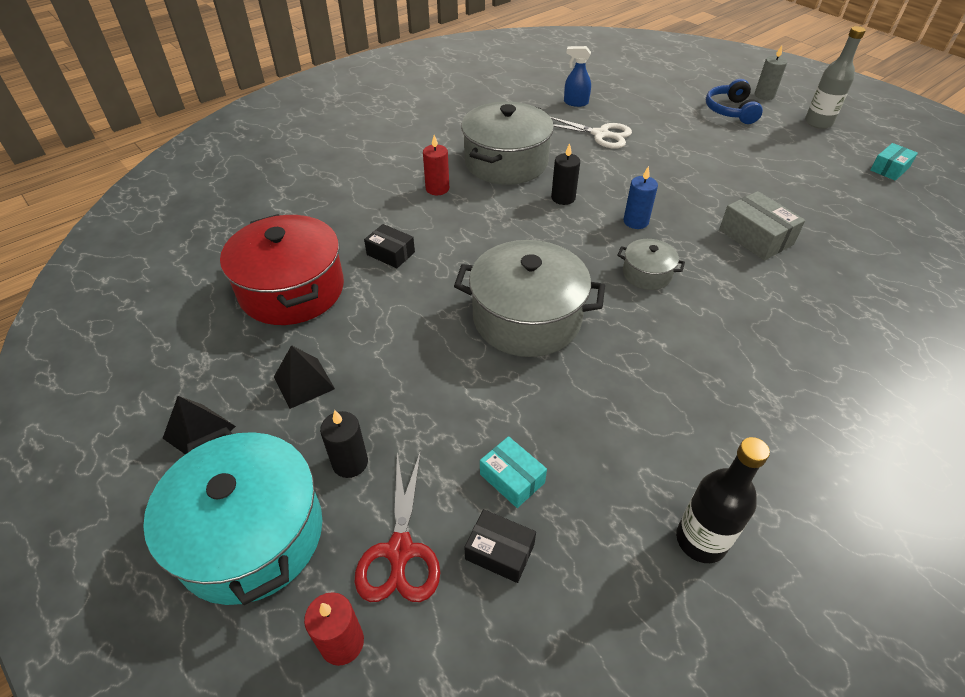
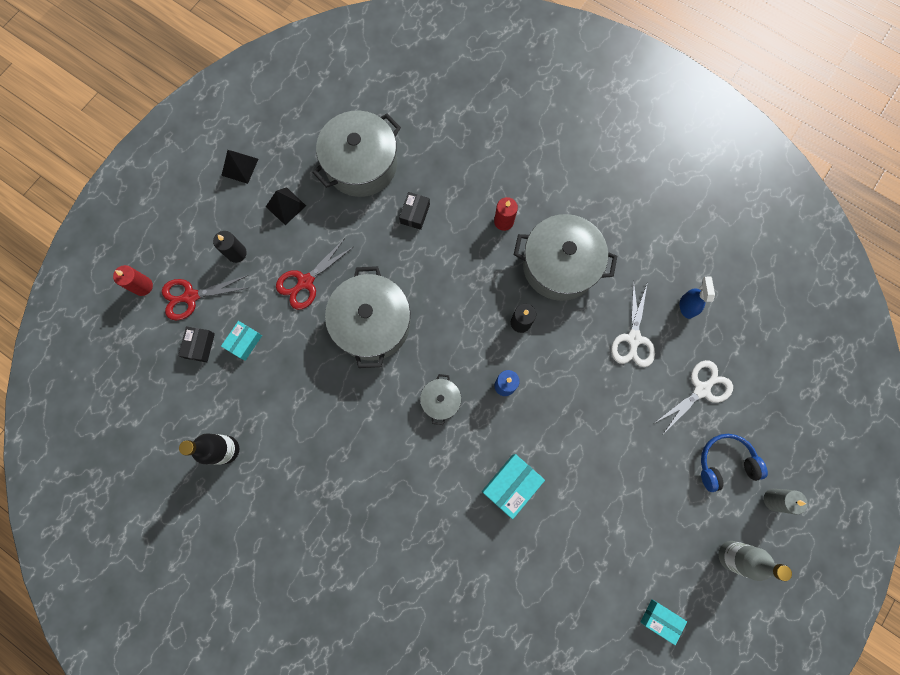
camera: 75 degrees right, 30 degrees up
(251, 535) = (186, 222): turquoise pot -> none
(292, 290) = (361, 164): red pot -> grey pot
(438, 379) = (305, 282): none -> red scissors
(659, 110) = (701, 390): none -> white scissors
(756, 237) = (511, 485): grey box -> turquoise box

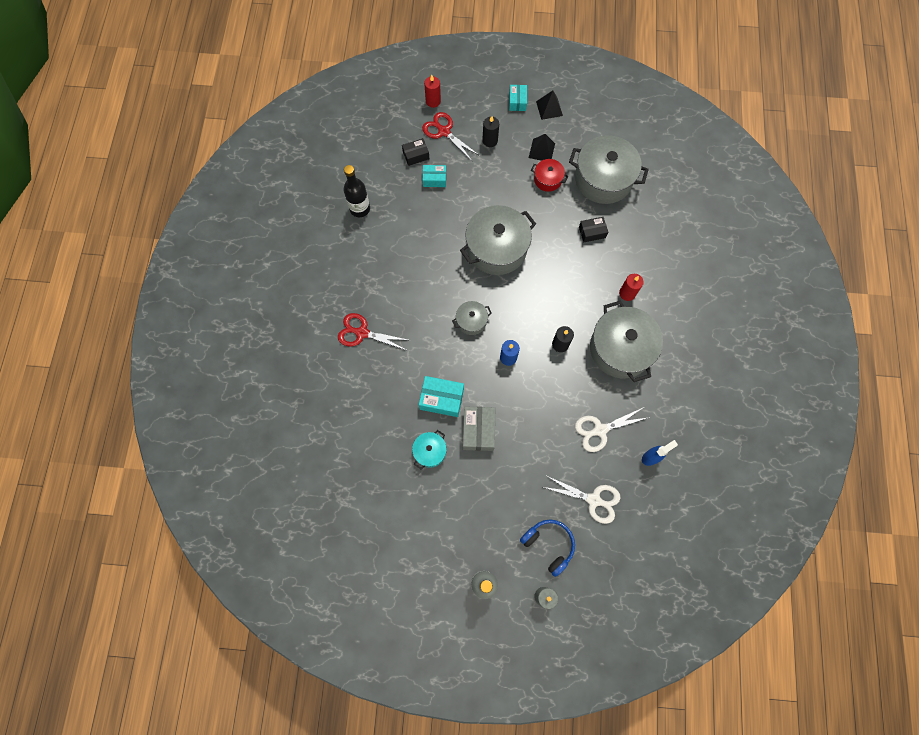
camera: 60 degrees right, 5 degrees down
(305, 282) = (498, 192): red scissors -> red scissors (362, 333)
(325, 221) = (547, 179): none -> red pot
(563, 532) = (430, 451): none -> turquoise pot
(568, 465) = (478, 430): none -> grey box
(660, 619) = (408, 552): turquoise box -> turquoise box (517, 101)

